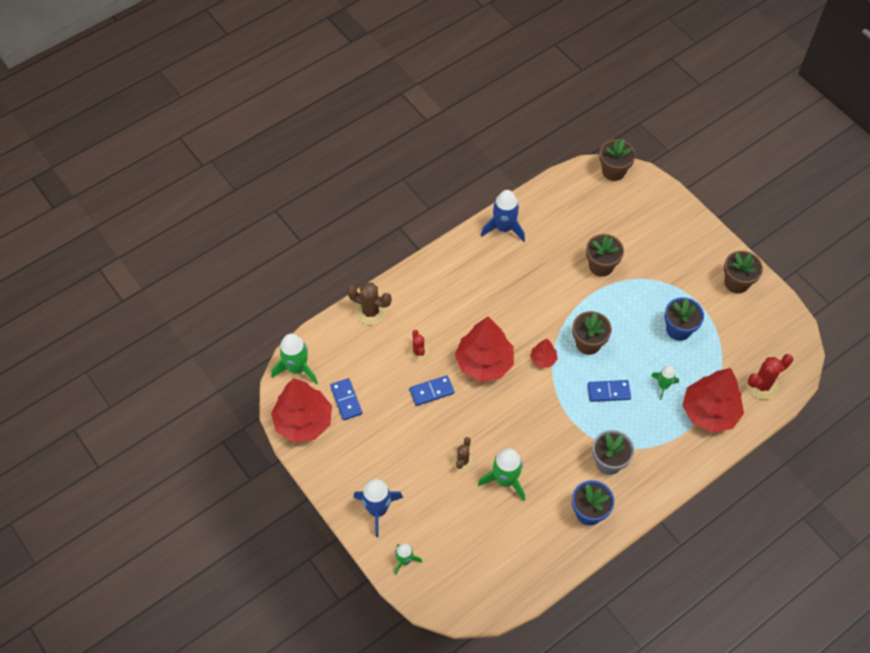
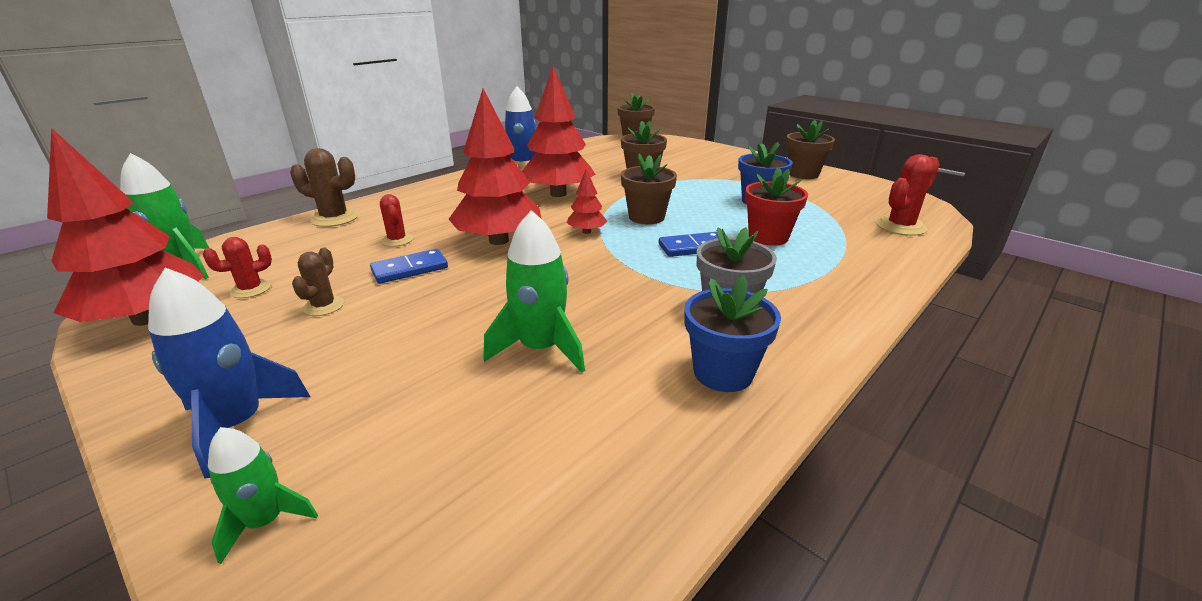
camera: 10 degrees left, 30 degrees down
(346, 400) = (251, 289): blue domino -> red cactus
(462, 461) = (455, 334): brown cactus -> brown cactus (324, 306)
(663, 385) = (768, 237): green rocket -> red flower pot
(709, 412) = (851, 251): red tree -> red tree (558, 194)

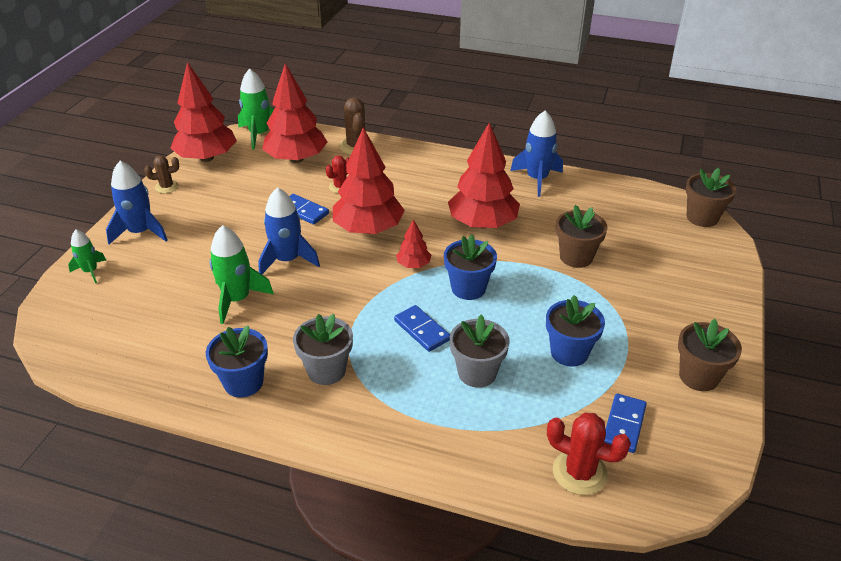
camera: 65 degrees right, 10 degrees up
(251, 289) = (249, 170): red cactus -> none
(291, 254) = (296, 159): none -> red tree
(324, 306) = (244, 203): brown cactus -> brown cactus (166, 187)
(497, 297) = (287, 260): none -> blue rocket
(646, 217) = (468, 288): brown flower pot -> blue flower pot
(768, 237) = (477, 373): red flower pot -> grey flower pot
(848, 203) = (624, 425): none -> blue domino

